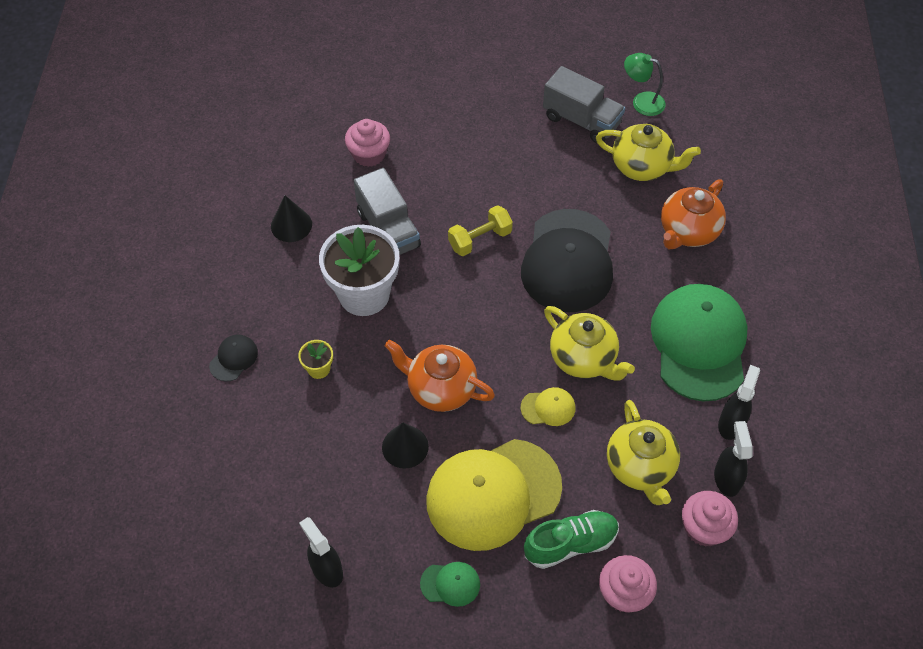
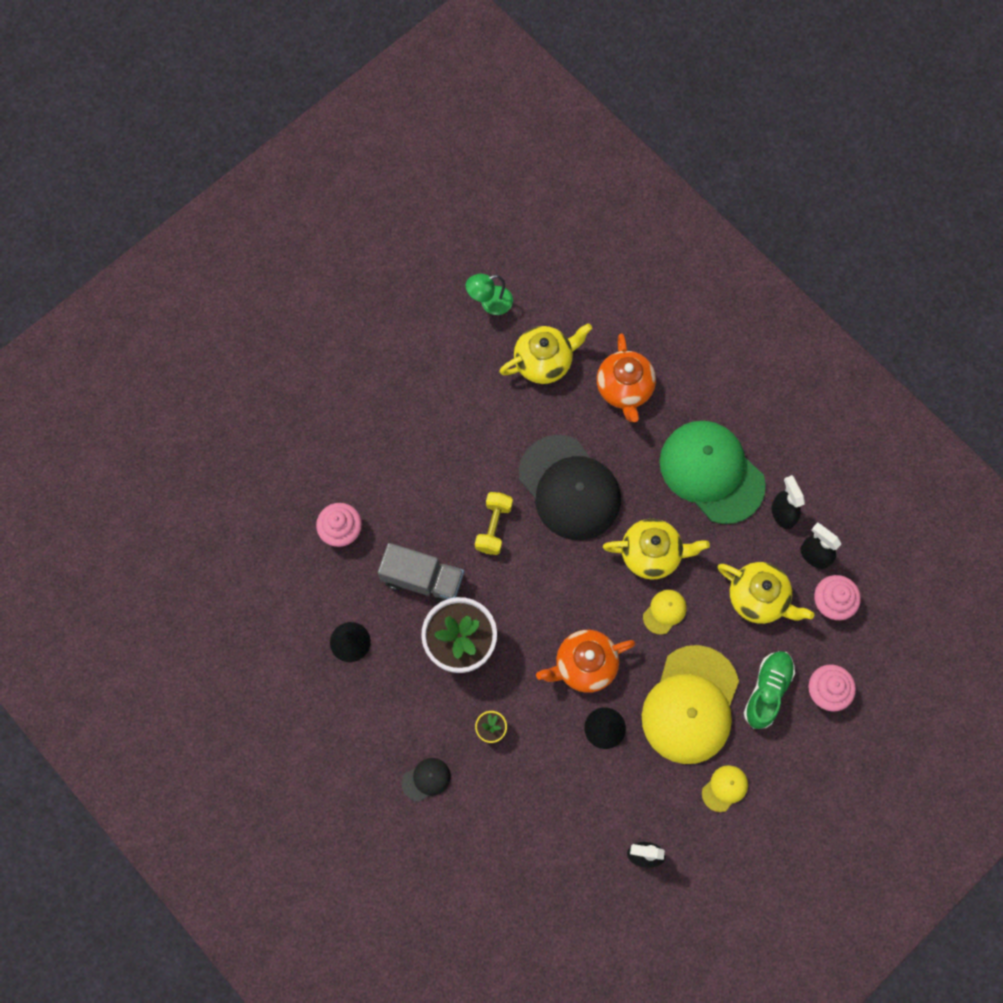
camera: 45 degrees left, 15 degrees up
(233, 358) = (426, 779): black cap -> black cap turned 75 degrees clockwise
(450, 584) = (725, 788): green cap -> yellow cap
(581, 121) = (464, 359): grey truck -> none

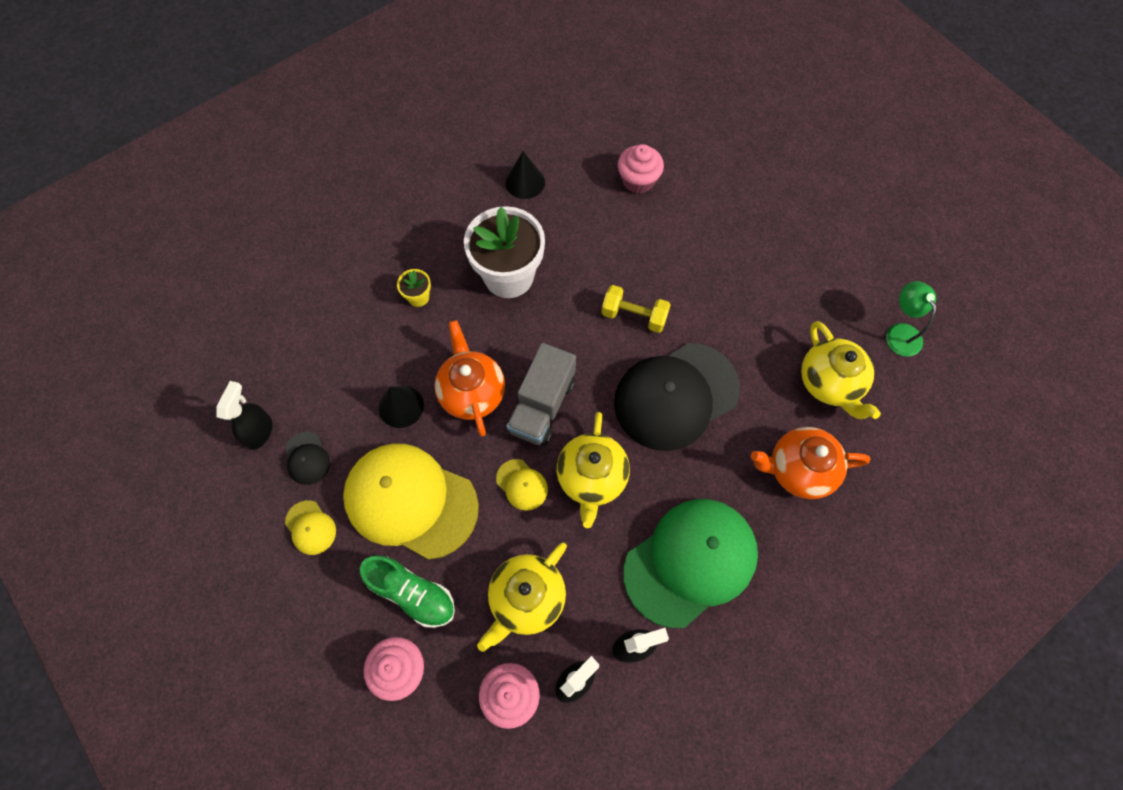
camera: 95 degrees right, 5 degrees down
(422, 579) = (582, 247): grey truck -> grey truck (542, 406)
(426, 779) = (380, 237): black cap -> black cap (307, 458)

